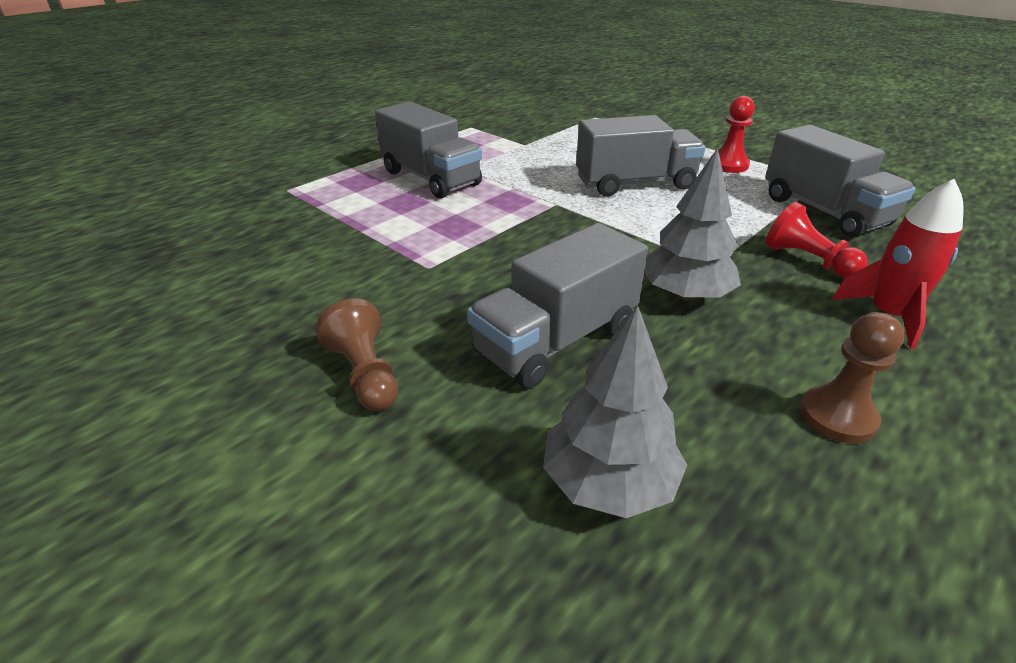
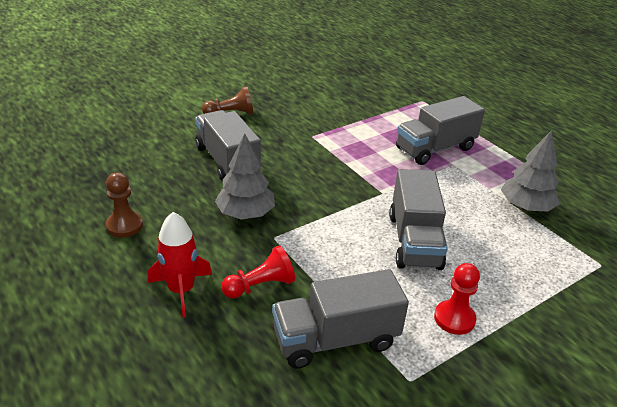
camera: 100 degrees right, 0 degrees up
(609, 483) = (137, 155): grey tree -> grey tree (525, 207)

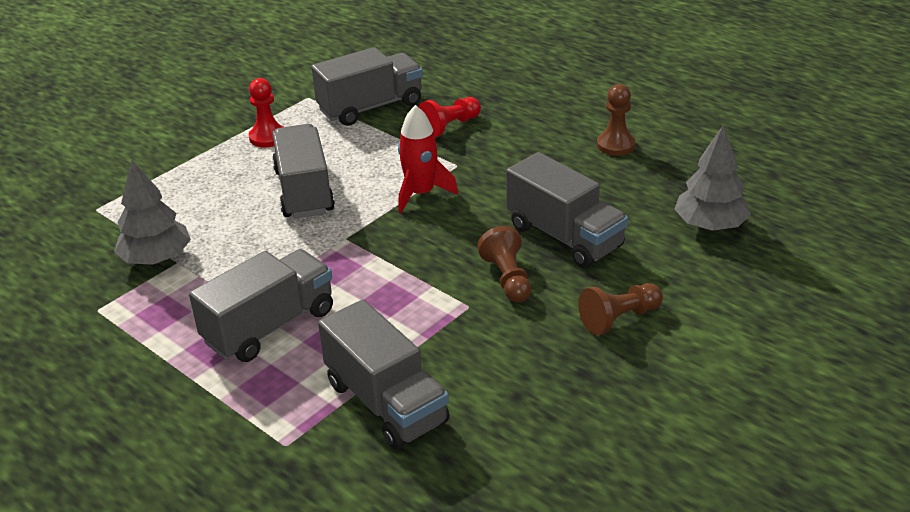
camera: 170 degrees right, 0 degrees up
(181, 290) = (517, 111): red rocket -> red rocket (421, 194)
(245, 214) = (500, 180): grey tree -> grey tree (710, 225)
(281, 145) = (507, 278): none -> brown pawn
(371, 105) = (386, 403): none -> grey truck

